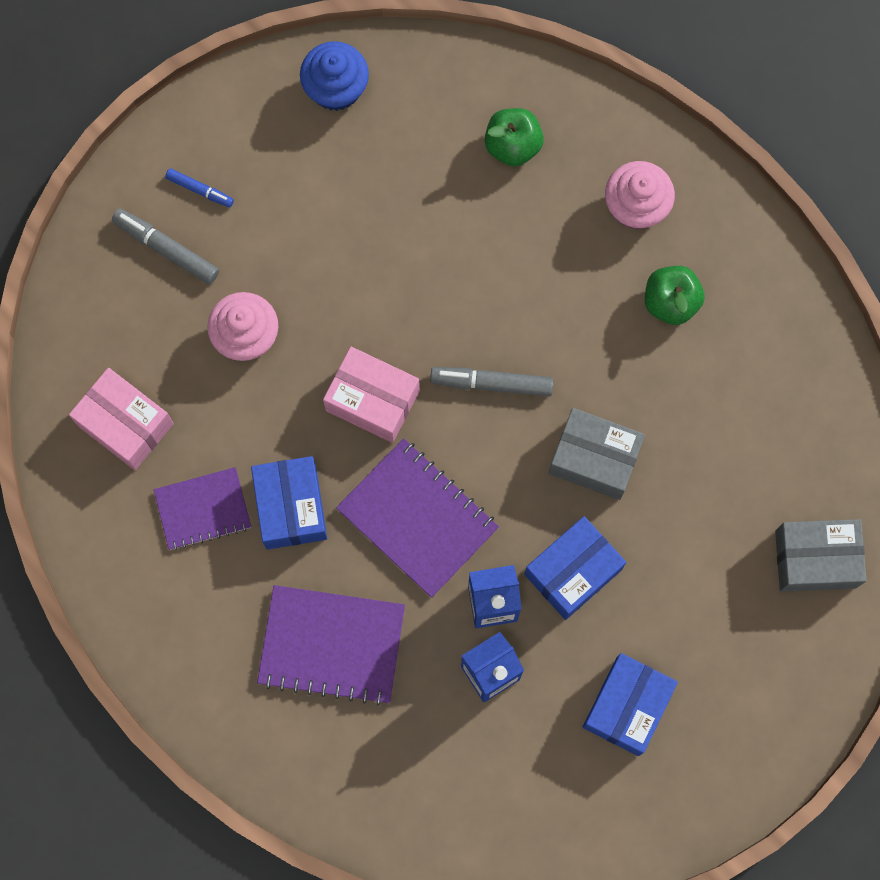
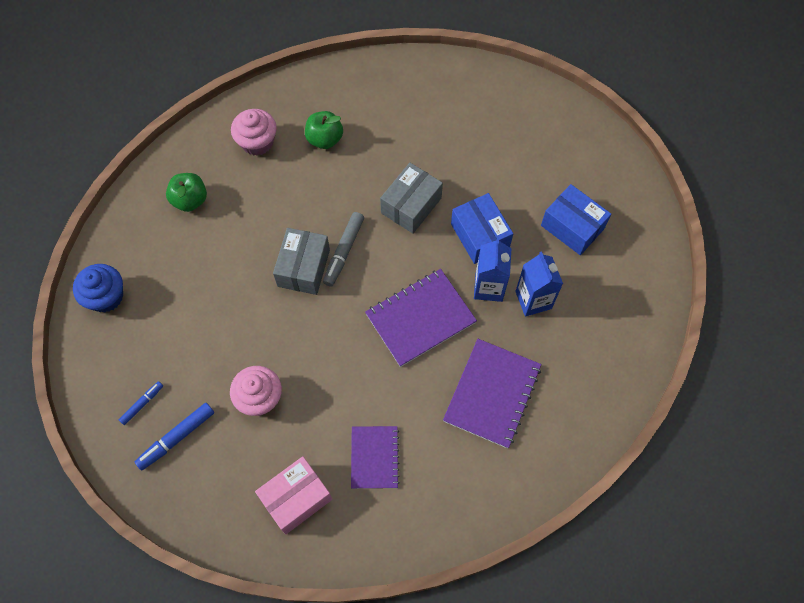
camera: 75 degrees left, 10 degrees down
(166, 249) = (176, 438): grey marker -> blue marker
(291, 507) = (390, 397): blue box -> none
(372, 400) = (332, 327): pink box -> none
(815, 559) = (505, 105): grey box -> grey box (303, 268)

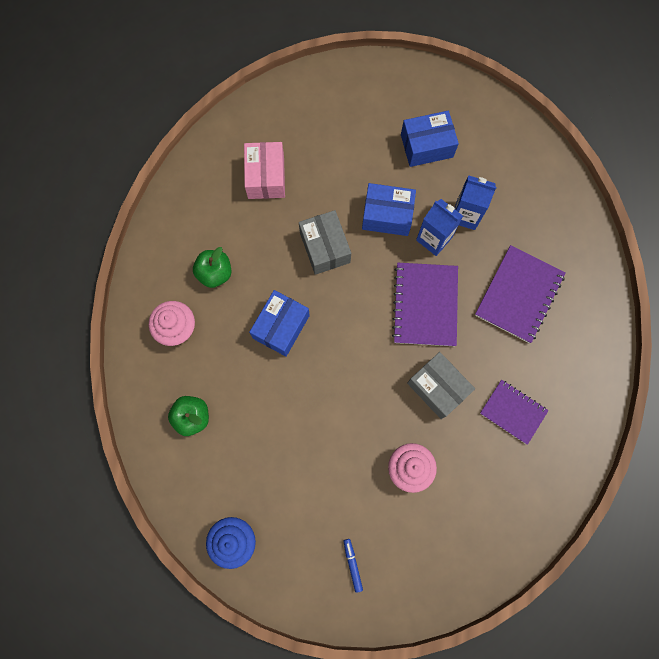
camera: 55 degrees left, 10 degrees up
(176, 438) = (399, 553): blue marker -> none
(296, 498) = (507, 490): pink box -> pink box (266, 177)
(303, 268) = (321, 364): grey box -> grey box (437, 388)
(314, 216) = (281, 327): none -> blue box
(343, 252) = (328, 324): grey marker -> none
(492, 394) = (519, 295): purple notebook -> purple notebook turned 60 degrees clockwise

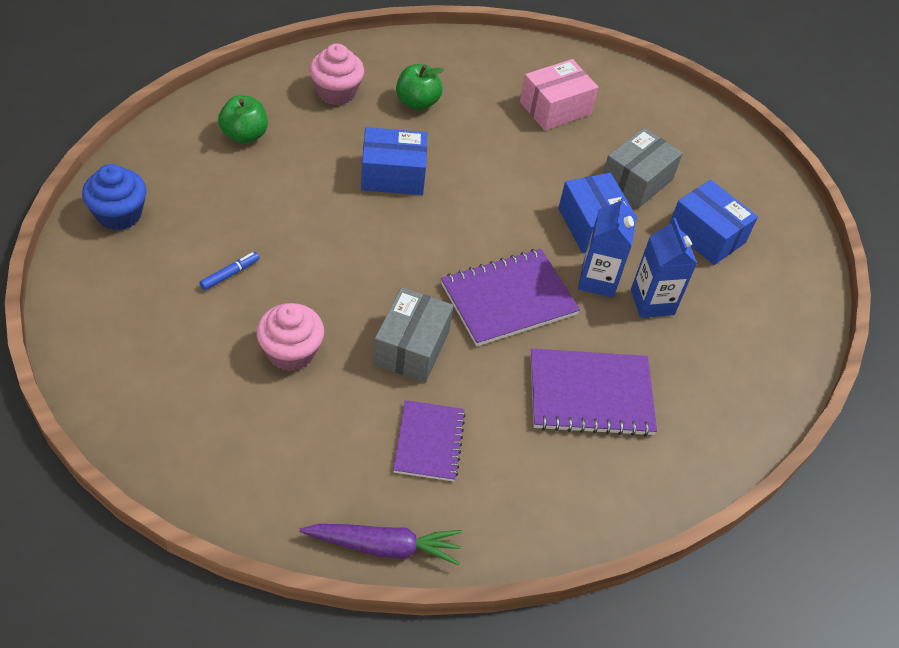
camera: 55 degrees right, 25 degrees down
(325, 247) = (512, 182): grey box -> grey box (636, 181)
(352, 564) = (138, 335): blue marker -> blue marker (230, 274)
(573, 473) = (384, 546): none -> purple carrot

